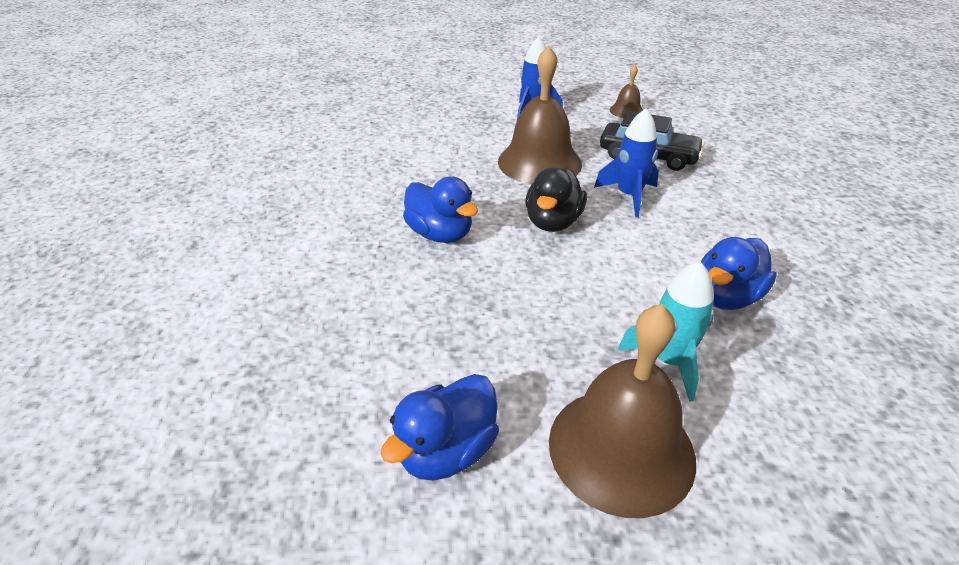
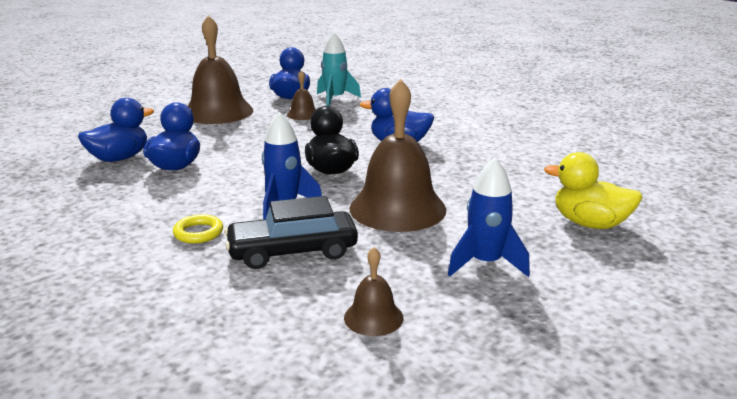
camera: 145 degrees right, 15 degrees down
(433, 112) = (590, 224): none -> yellow duck
(483, 362) = (303, 114): none -> brown bell
(668, 361) = (206, 135): turquoise rocket -> turquoise rocket (335, 99)
(715, 194) = (198, 233): none -> yellow ring
(809, 349) = (119, 158): none -> blue duck

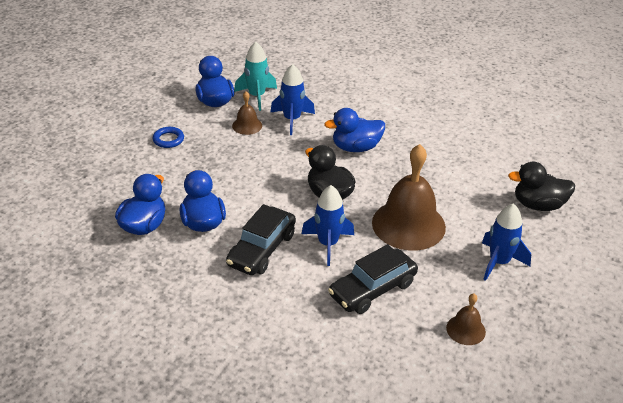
camera: 25 degrees left, 15 degrees up
(198, 233) = (292, 291): yellow ring -> none
(208, 195) = (261, 249): none -> black car
(218, 112) = (168, 139): brown bell -> blue ring
(352, 117) = (292, 120): none -> blue rocket
(590, 224) = (538, 205): yellow duck -> black duck

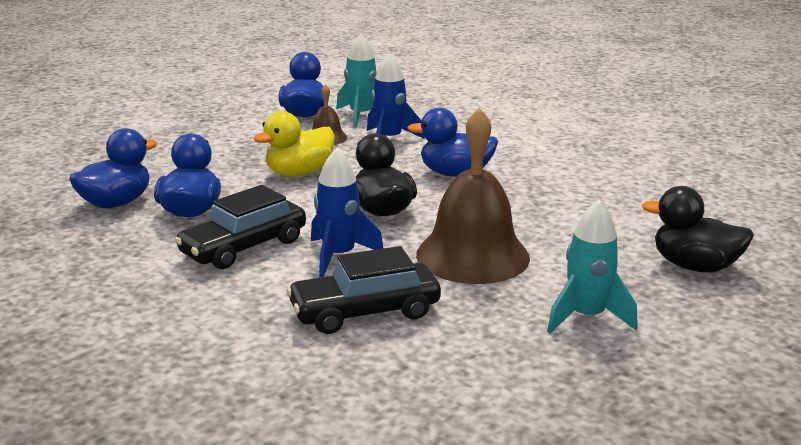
camera: 20 degrees right, 15 degrees down
(168, 139) = (218, 137): blue ring -> none
(251, 168) = (299, 173): none -> yellow duck
(465, 329) = (476, 383): brown bell -> none
(499, 262) = (586, 317): blue rocket -> turquoise rocket

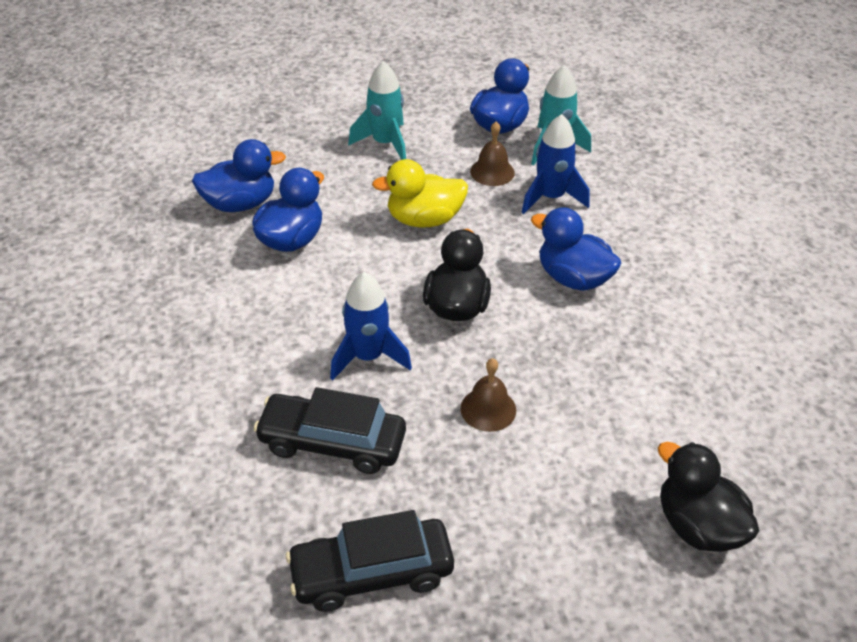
camera: 30 degrees right, 20 degrees up
(243, 247) = (298, 309): black car -> black car (371, 573)
(472, 255) = (488, 409): brown bell -> brown bell, size x0.47
(586, 317) = (521, 545): turquoise rocket -> turquoise rocket (385, 143)

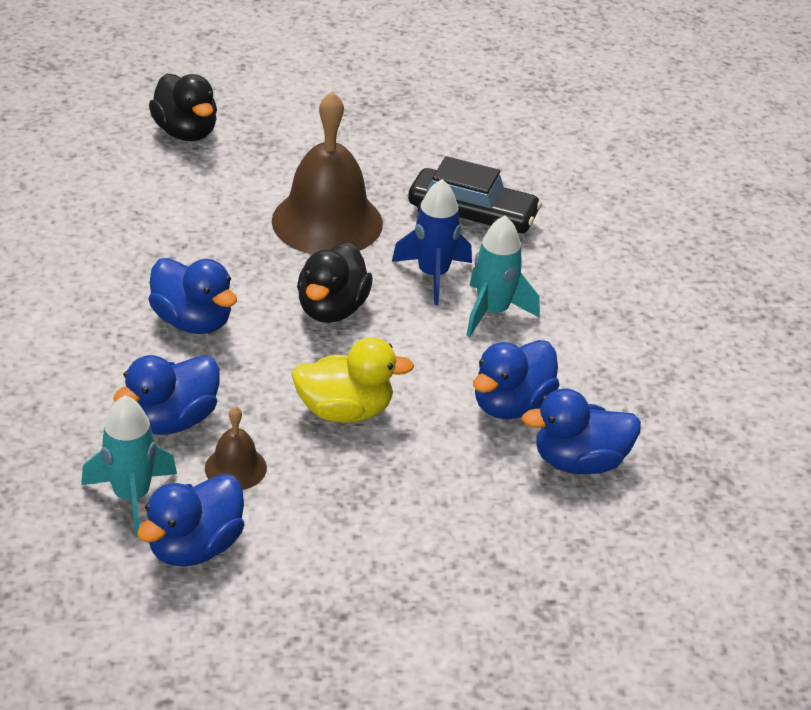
camera: 175 degrees left, 5 degrees down
(371, 573) = (446, 140): black car -> none
(385, 143) = (376, 534): turquoise rocket -> turquoise rocket (493, 312)
(488, 409) = (327, 222): brown bell -> brown bell, size x2.14
(551, 197) = (172, 420): blue rocket -> blue duck

